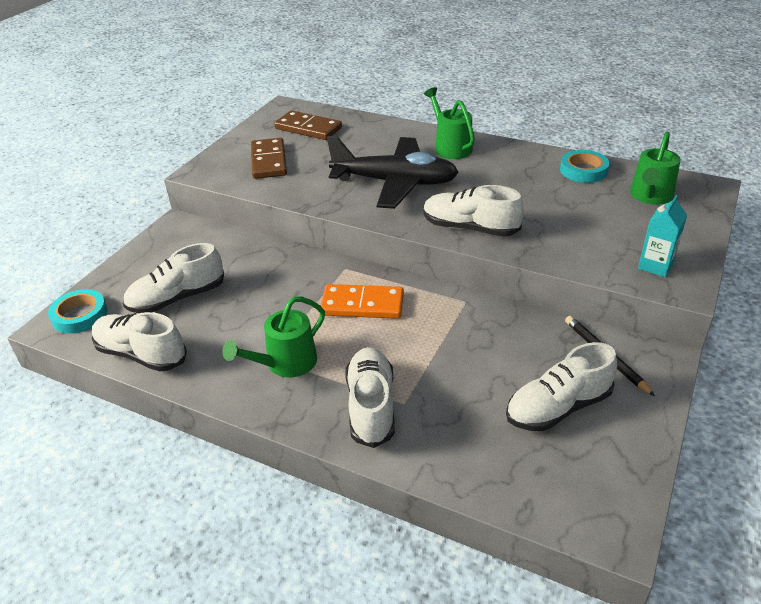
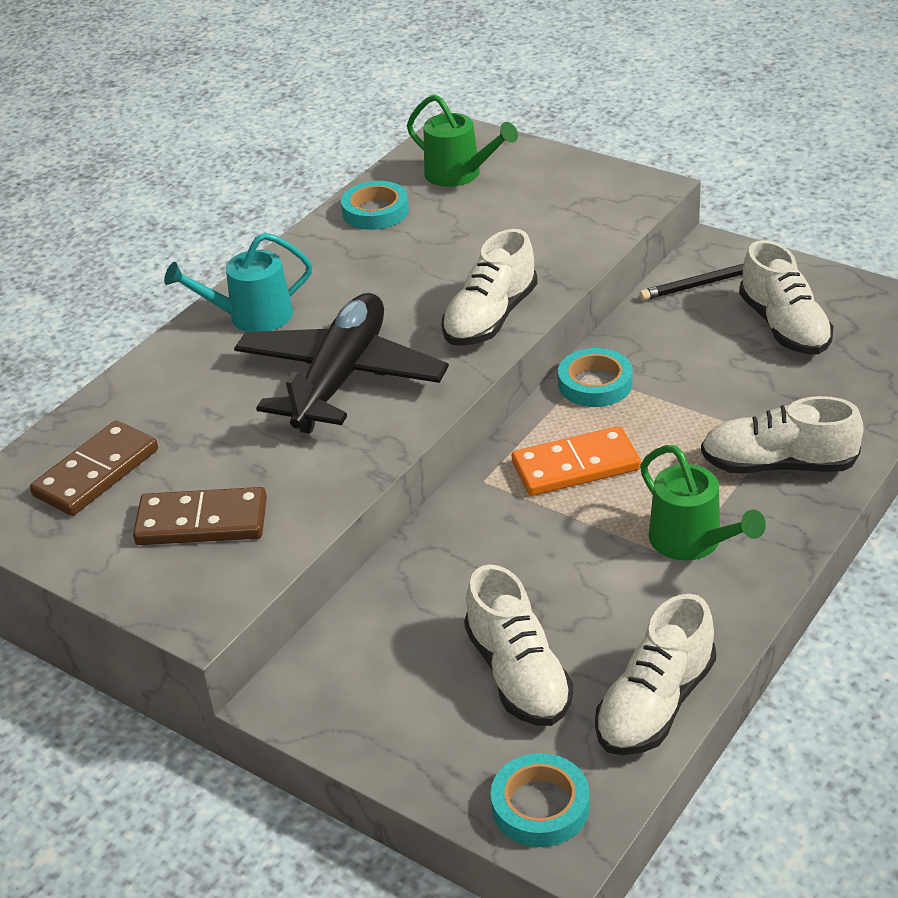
camera: 80 degrees left, 0 degrees up
(362, 304) = (575, 466): orange domino -> orange domino turned 60 degrees clockwise
(450, 147) = (252, 317): green watering can -> turquoise watering can
(454, 306) = (595, 383): none -> turquoise tape
(655, 266) = (607, 196): turquoise carton -> none

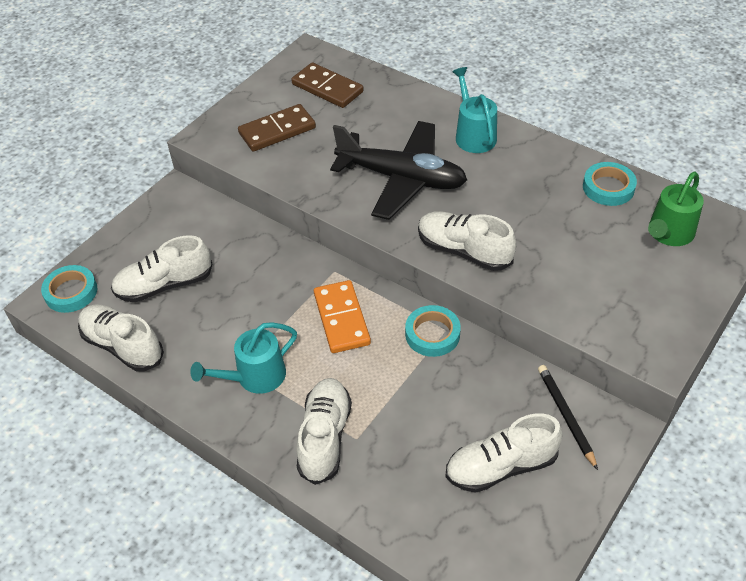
camera: 90 degrees right, 10 degrees up
(202, 521) = (277, 131): brown domino -> brown domino turned 60 degrees clockwise
(692, 542) = (255, 377): green watering can -> turquoise watering can

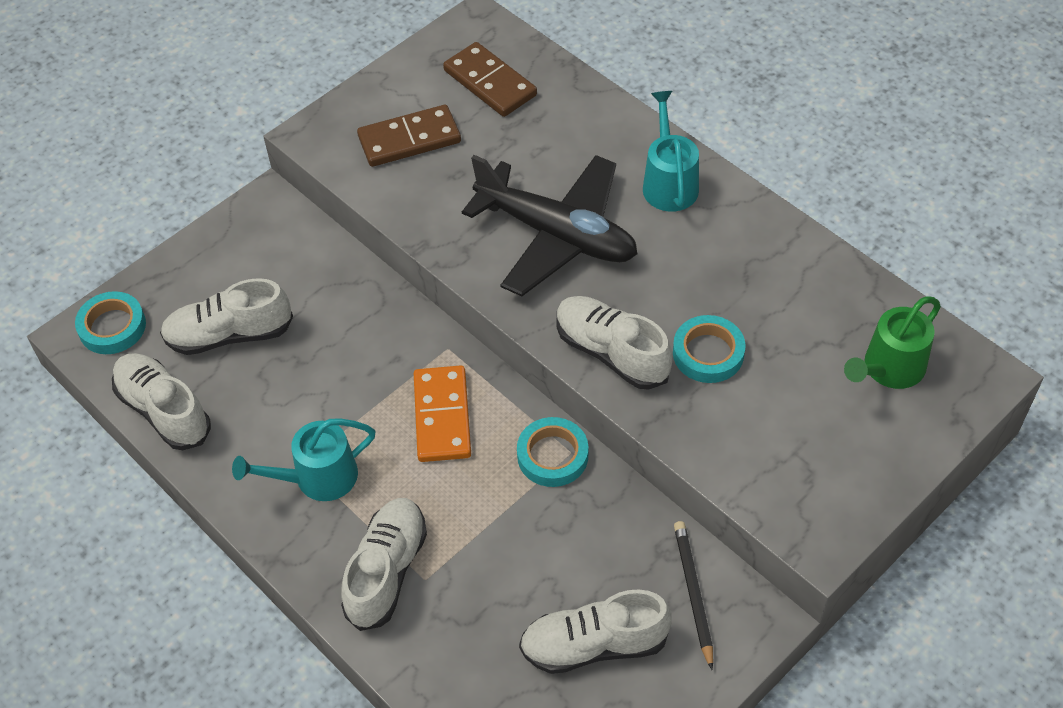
camera: 10 degrees right, 5 degrees up
(608, 187) = (828, 289): turquoise tape -> turquoise tape (708, 353)

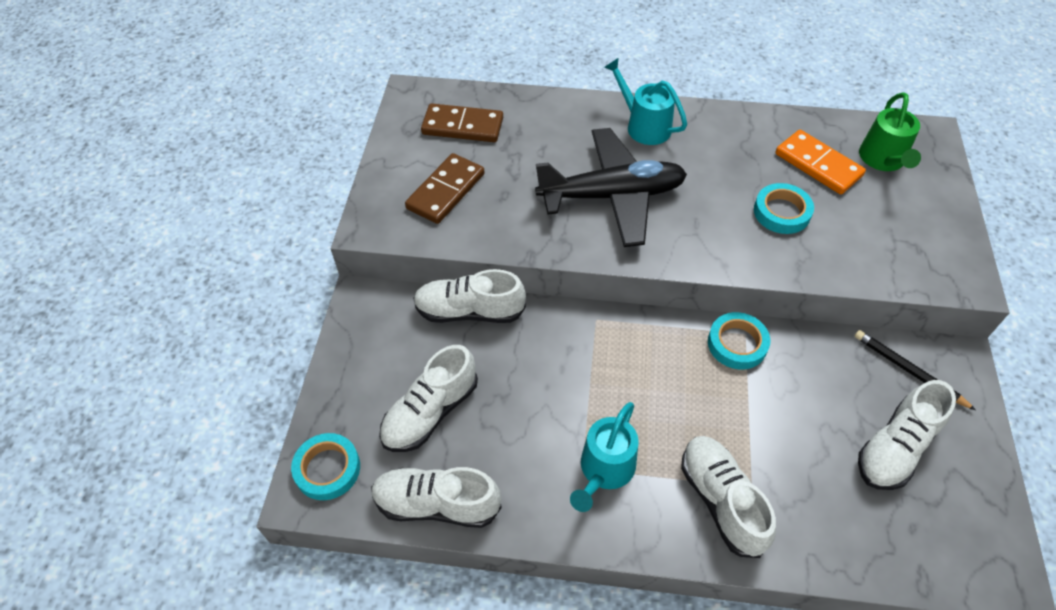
camera: 40 degrees left, 0 degrees up
(442, 416) = (642, 366): orange domino -> orange domino (818, 165)
(611, 353) = (728, 248): white shoe -> white shoe (469, 311)

